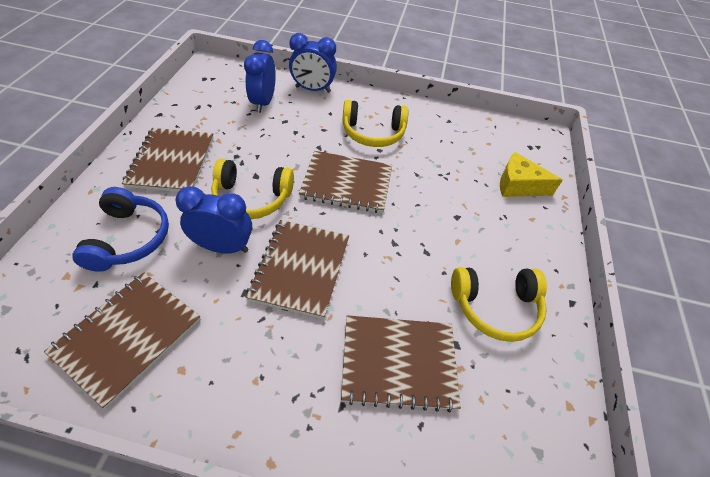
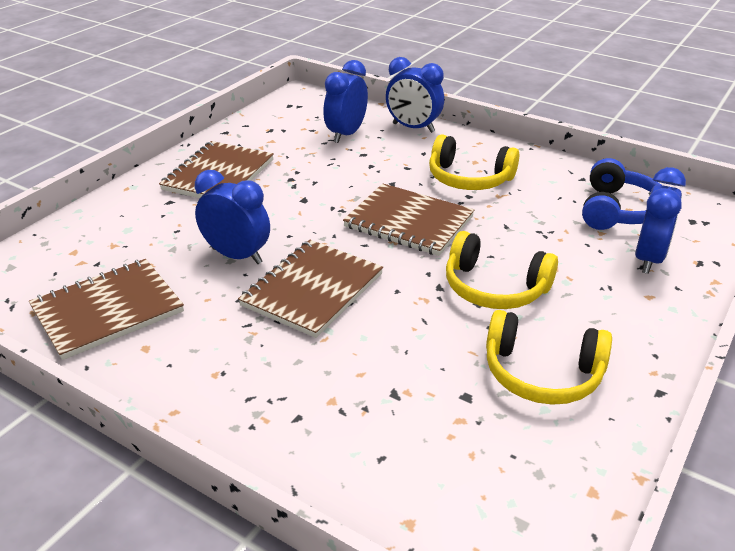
camera: 25 degrees right, 15 degrees down
(129, 238) = (145, 232): blue headphones -> blue headphones (618, 210)
(252, 198) = (289, 219): yellow headphones -> yellow headphones (494, 288)
(398, 363) = (384, 397): brown notebook -> none
(518, 185) = (648, 259): yellow cheese -> blue clock

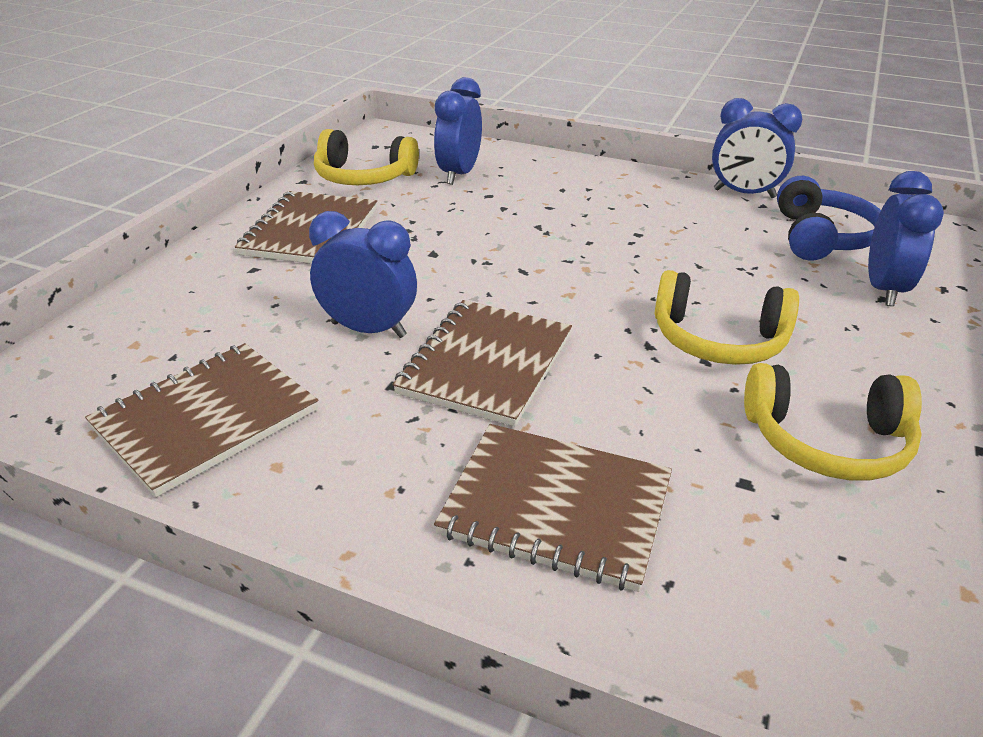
camera: 10 degrees left, 0 degrees up
(408, 222) = (577, 270): brown notebook -> brown notebook (556, 507)
(413, 128) = (538, 162): blue clock -> blue clock (744, 193)
(469, 179) = (630, 214): yellow headphones -> yellow headphones (363, 177)

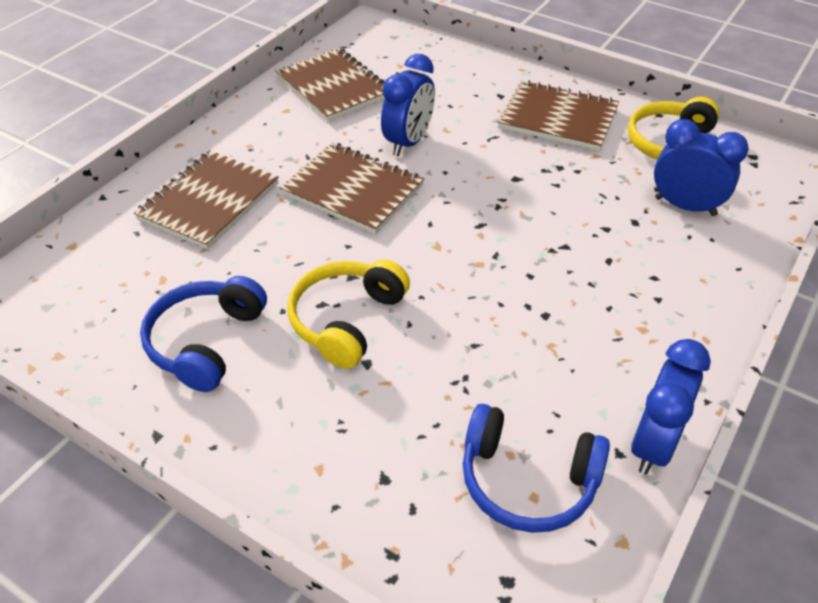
camera: 100 degrees right, 10 degrees up
(827, 442) = (205, 342): yellow headphones -> blue headphones
(884, 289) = (401, 488): blue clock -> none

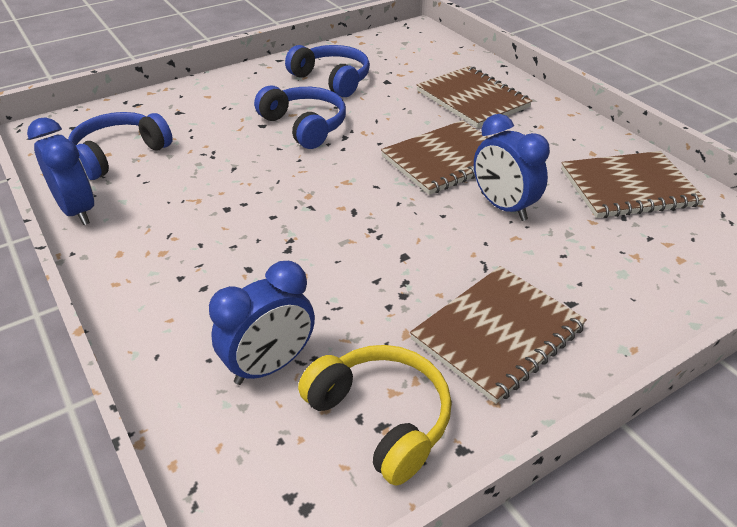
camera: 115 degrees right, 5 degrees down
(346, 320) = (305, 126): yellow headphones -> blue headphones

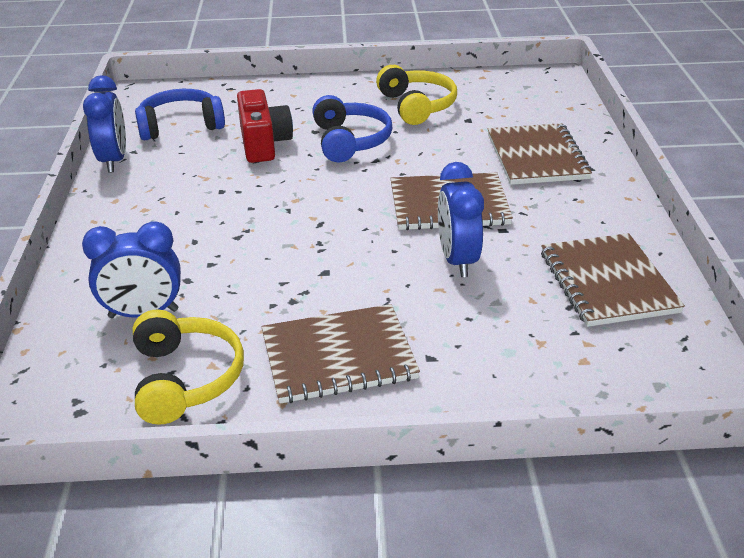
camera: 30 degrees right, 5 degrees down
(224, 150) = (264, 144): none -> red camera
(332, 79) = (417, 106): blue headphones -> yellow headphones
(628, 187) = (607, 282): brown notebook -> brown notebook turned 60 degrees clockwise

